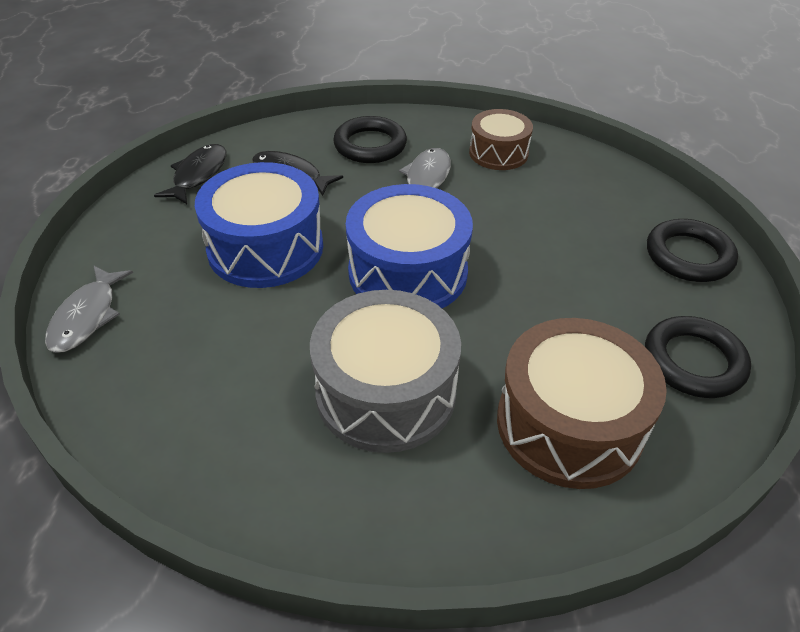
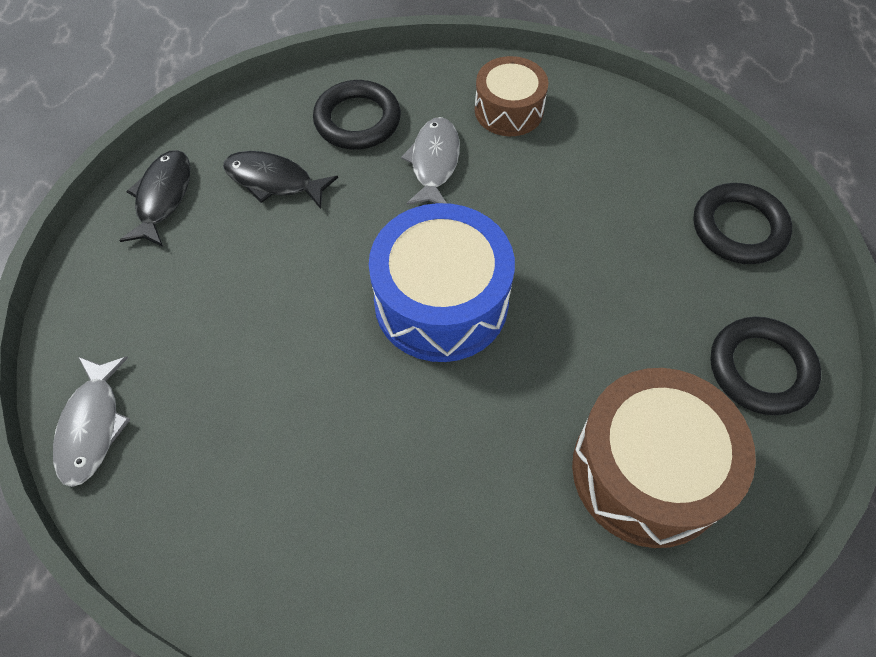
camera: 10 degrees left, 15 degrees up
(265, 248) = (272, 294): blue drum -> none
(386, 392) = (451, 467): grey drum -> none

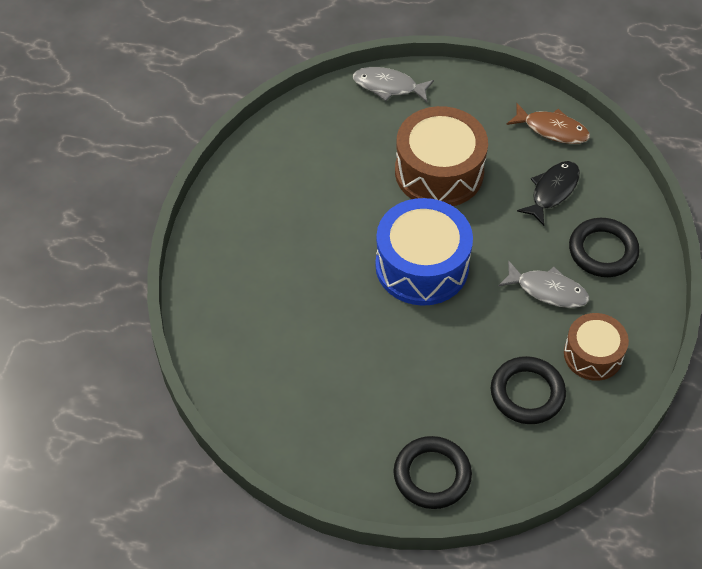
camera: 105 degrees right, 5 degrees down
(163, 197) = (552, 129): black fish -> brown fish
(647, 471) = (267, 343): brown drum -> brown drum (439, 172)
(760, 369) = (312, 437): black ring -> black ring (527, 393)

